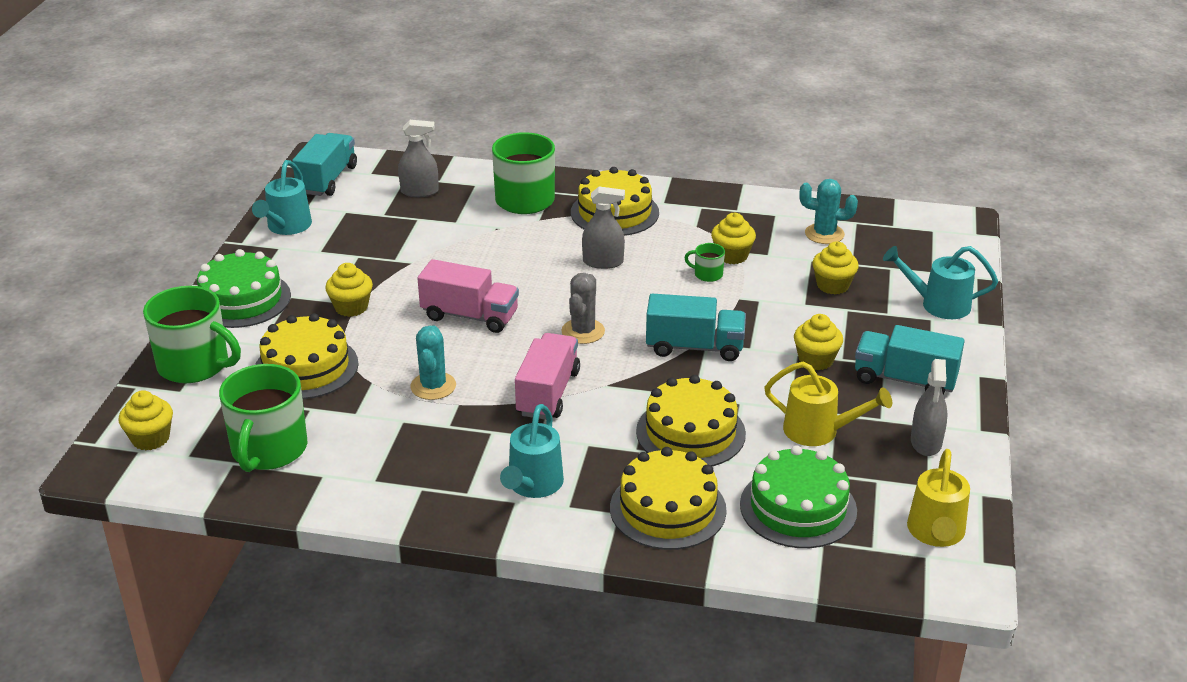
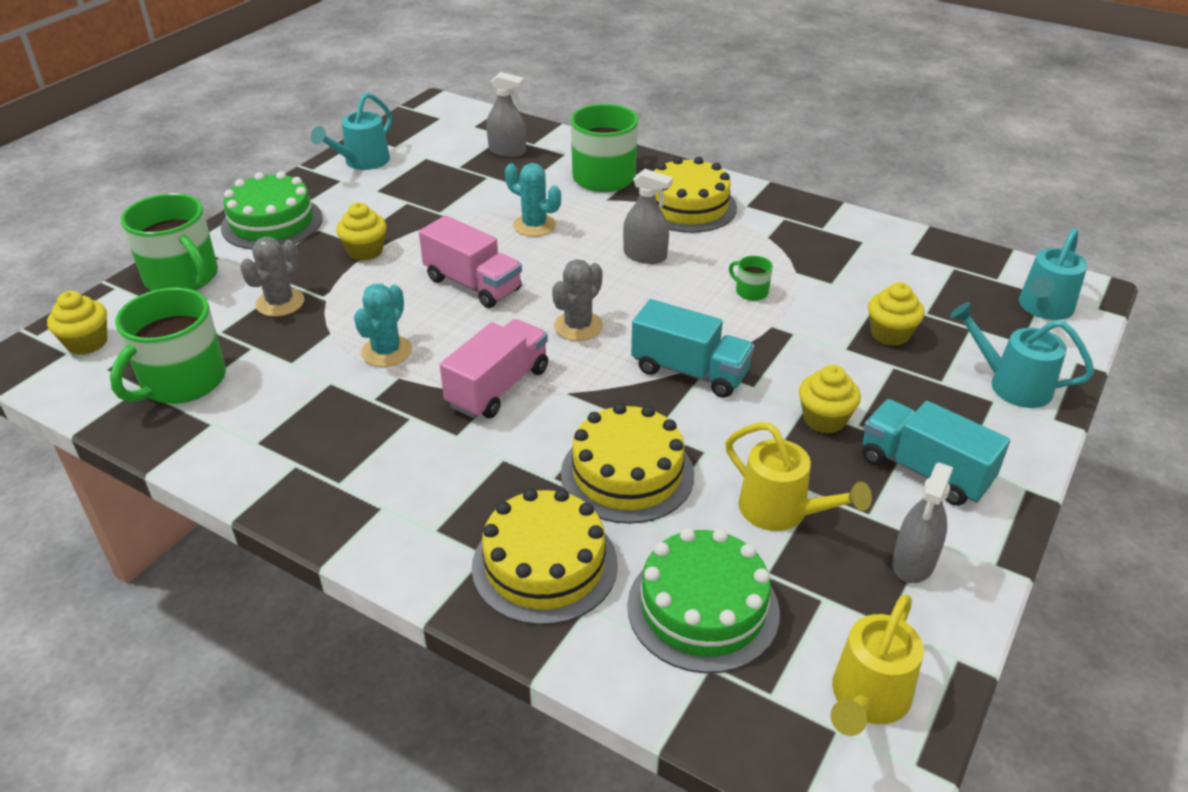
camera: 20 degrees right, 5 degrees up
(306, 367) = (280, 303): yellow cake -> grey cactus
(327, 180) = (430, 125): turquoise truck -> none
(532, 486) = (412, 493): turquoise watering can -> turquoise watering can (1043, 308)
(732, 256) = (790, 276): yellow cupcake -> none
(824, 234) = (909, 273): turquoise cactus -> turquoise cactus (534, 225)

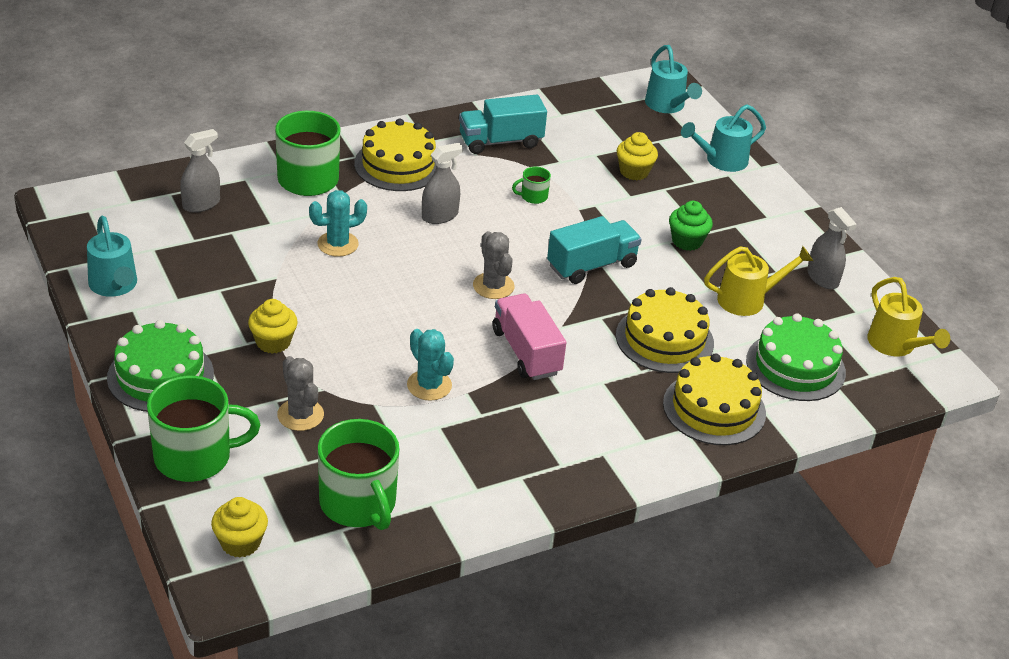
camera: 60 degrees left, 0 degrees up
(473, 284) = (386, 309): pink truck -> none
(824, 419) = (687, 241): yellow cupcake -> green cupcake
(924, 470) = (760, 233): turquoise truck -> turquoise truck (500, 141)

